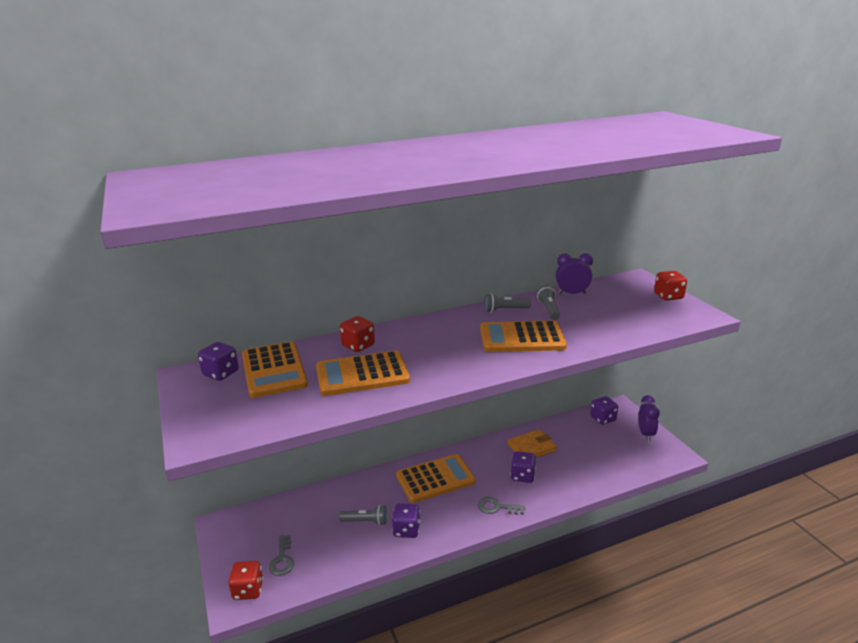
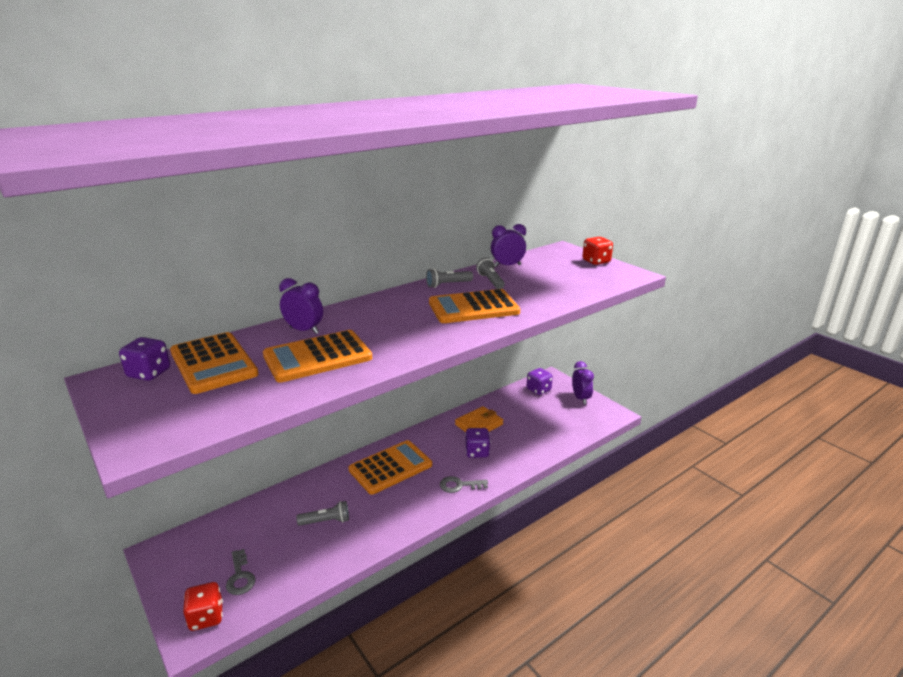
camera: 15 degrees left, 0 degrees up
(358, 346) = (304, 330): red dice -> purple clock
(406, 530) = (372, 522): purple dice -> none

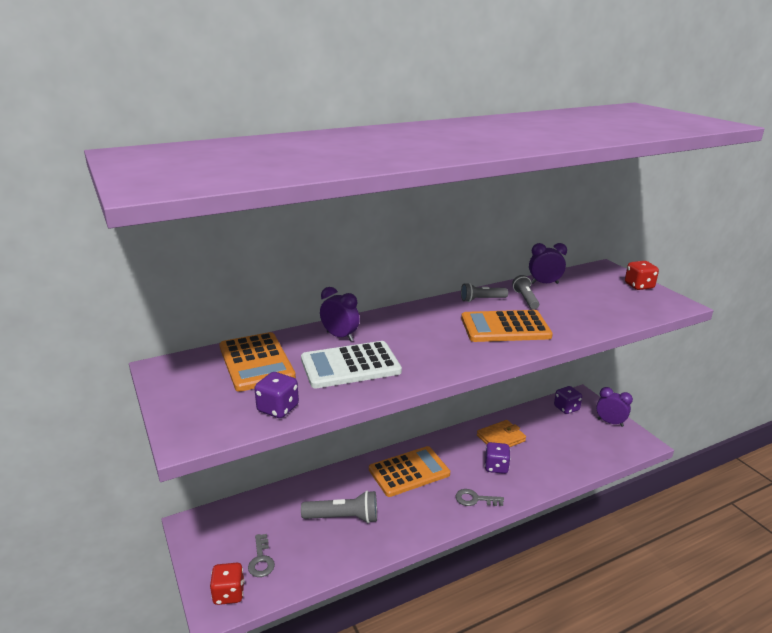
camera: 10 degrees right, 0 degrees up
(149, 373) = (200, 366): purple dice -> purple dice (278, 409)
(317, 357) = (350, 366): orange calculator -> white calculator
(326, 521) = (343, 517): grey flashlight -> grey flashlight, size x1.56
(580, 398) = (610, 422): purple clock -> purple clock turned 60 degrees counterclockwise

